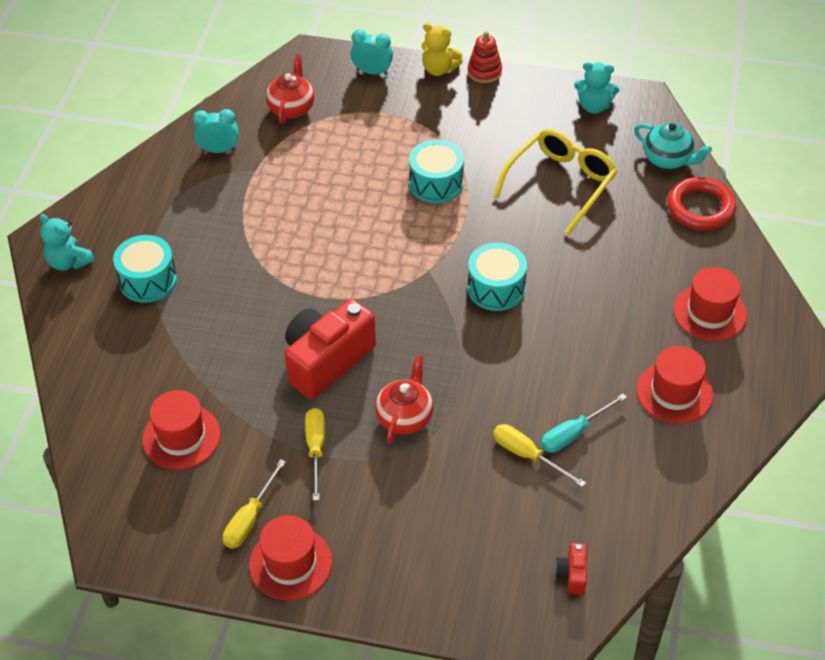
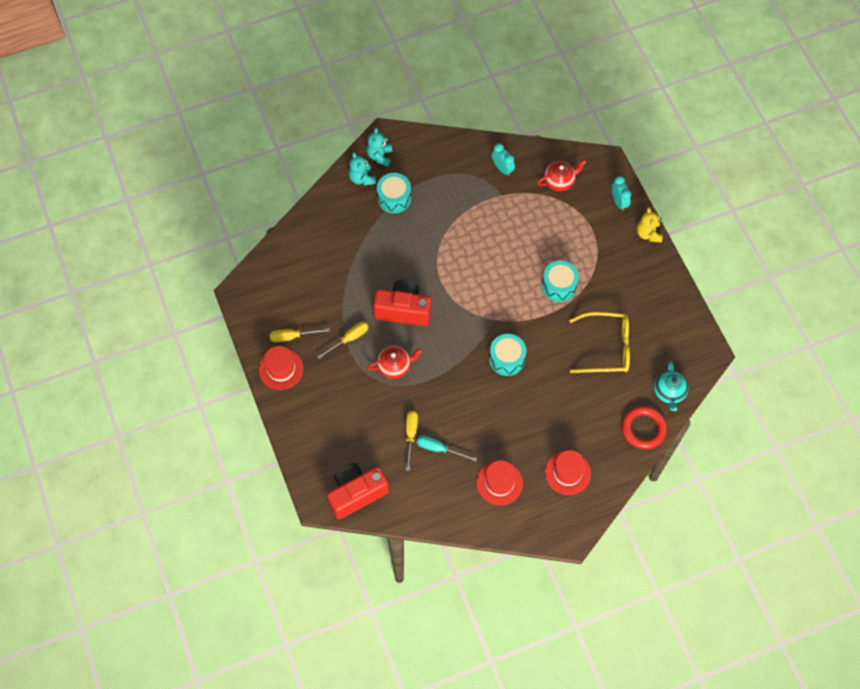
camera: 55 degrees right, 15 degrees up
(181, 437) = (315, 277): red hat -> none
(484, 72) = (665, 258): red stacking toy -> none
(572, 574) = (356, 493): red camera -> red camera, size x2.37
(594, 106) = (682, 330): turquoise teddy bear -> turquoise teddy bear (362, 178)

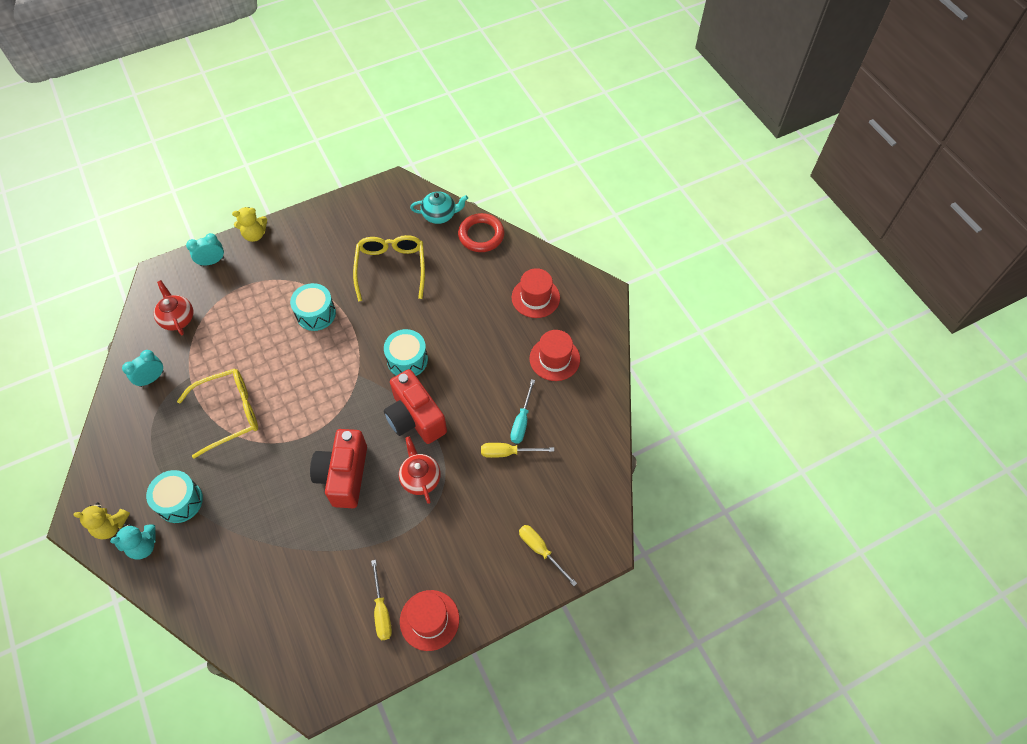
camera: 95 degrees left, 5 degrees down
(349, 339) = (384, 537): yellow screwdriver -> yellow screwdriver (541, 550)
(356, 493) = (587, 506): red camera -> red camera (415, 418)
(380, 156) = (111, 526): turquoise teddy bear -> yellow teddy bear
(465, 225) = (228, 414): none -> yellow glasses

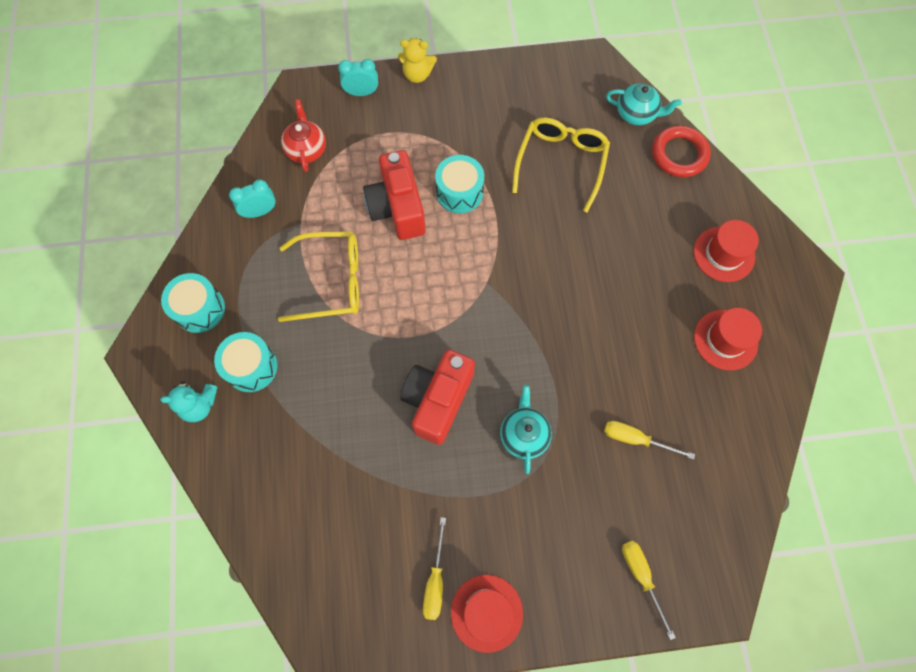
camera: 20 degrees right, 10 degrees up
(111, 526) = (172, 370): yellow teddy bear -> none
(407, 360) = (548, 283): turquoise drum -> turquoise drum (199, 309)
(415, 418) = (538, 358): red camera -> red camera (397, 208)
(420, 478) = (524, 434): red teapot -> turquoise teapot
(521, 421) = (663, 405): turquoise screwdriver -> none

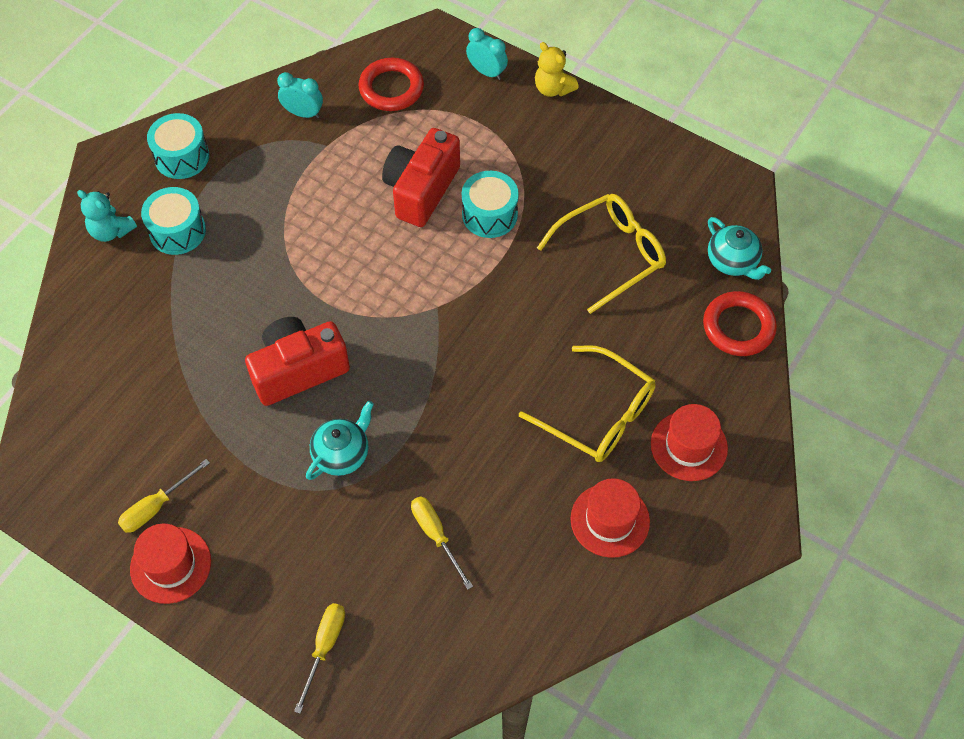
camera: 40 degrees right, 10 degrees down
(306, 149) = (391, 88): red teapot -> red ring
(331, 281) = (305, 210): yellow glasses -> yellow glasses (597, 414)

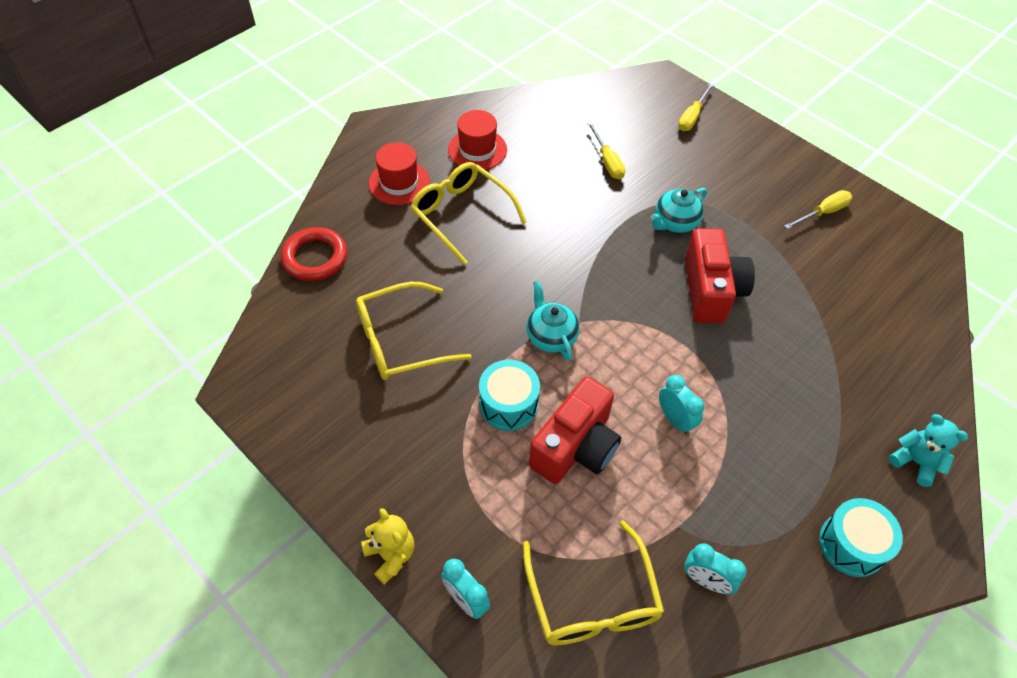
camera: 170 degrees left, 5 degrees down
(170, 565) = (805, 176): red hat -> none
(177, 231) = (842, 448): turquoise drum -> none
(298, 370) = (711, 290): red camera -> red camera turned 75 degrees counterclockwise
(332, 229) = (675, 419): none -> turquoise clock
(391, 88) = (592, 598): red ring -> yellow glasses
(732, 262) = (289, 313): turquoise teapot -> turquoise teapot (551, 336)

